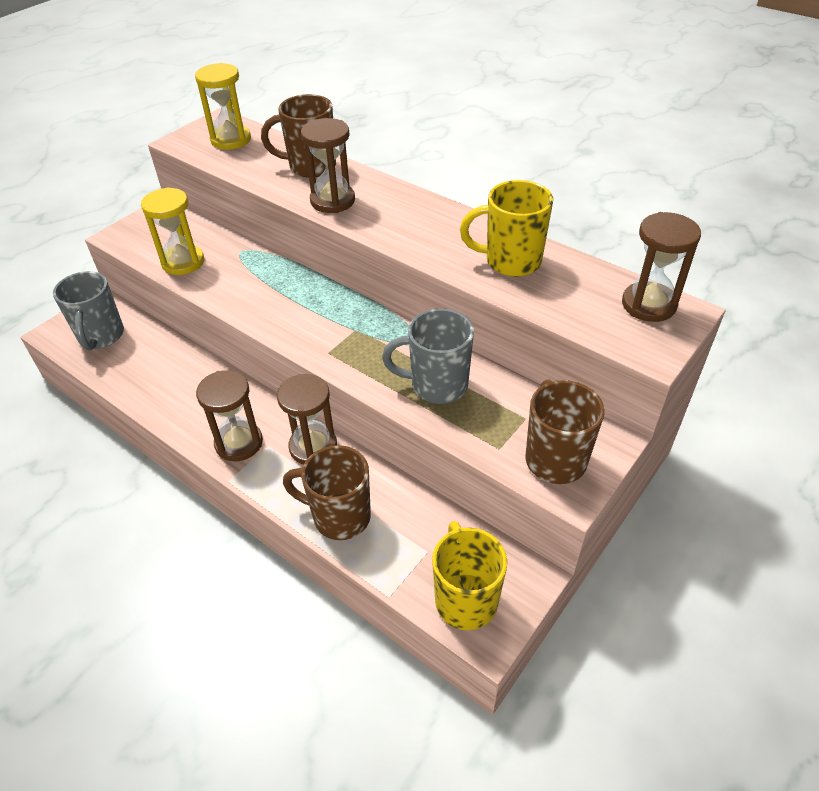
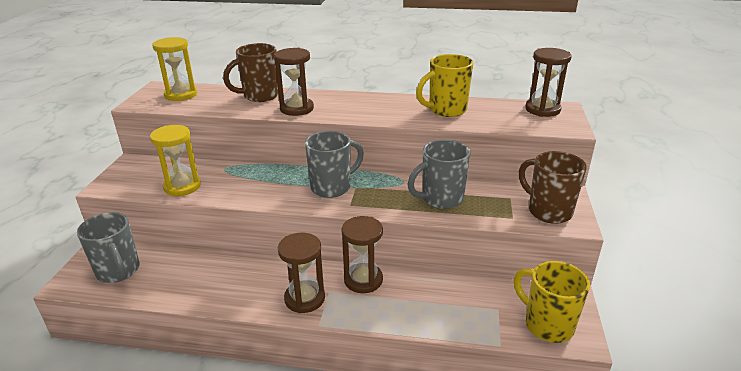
camera: 30 degrees left, 15 degrees down
(329, 320) = (332, 187): none -> grey mug
(339, 516) = (422, 313): brown mug -> none

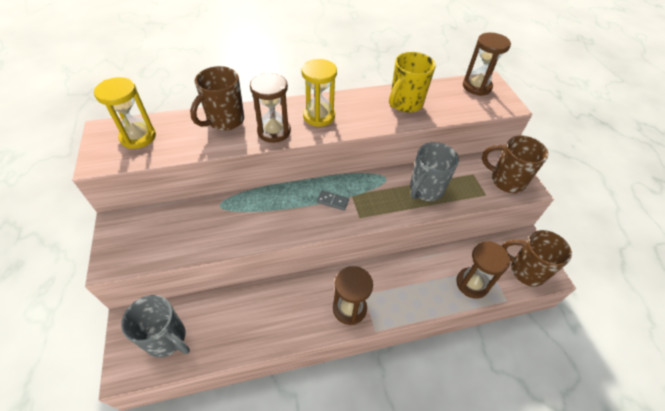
camera: 25 degrees left, 20 degrees up
(182, 186) = (193, 240): yellow hourglass -> yellow hourglass (319, 116)
(332, 187) = (332, 201): grey mug -> grey domino
(363, 280) = (383, 273): brown hourglass -> brown hourglass (472, 283)
(547, 325) = (525, 271): yellow mug -> brown mug

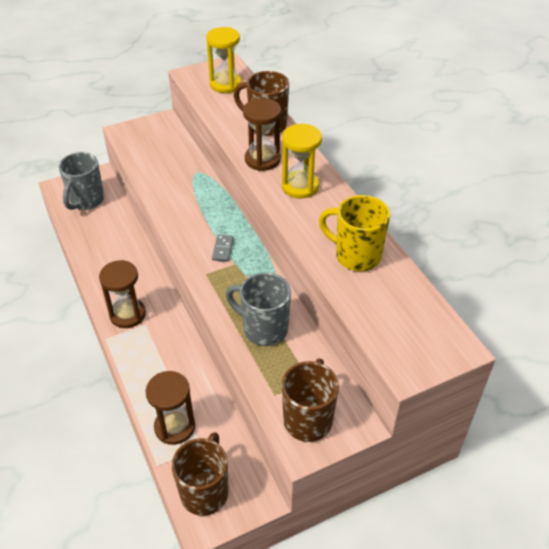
camera: 80 degrees right, 5 degrees down
(476, 86) = (435, 331): brown hourglass -> none

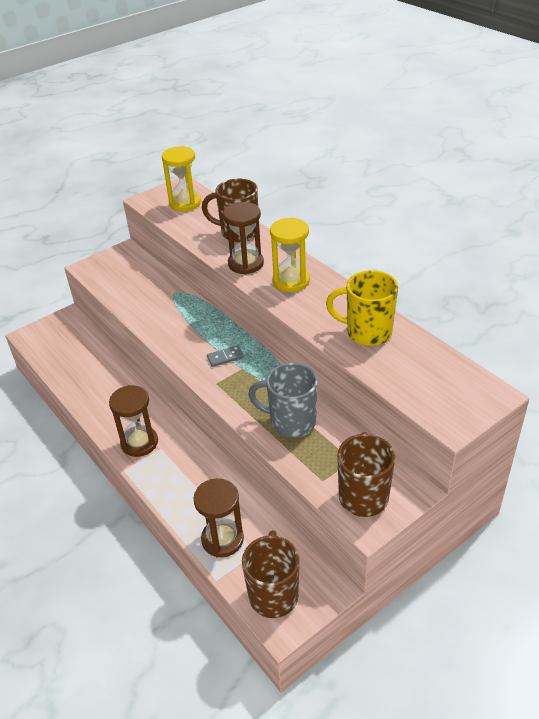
camera: 10 degrees left, 5 degrees down
(86, 201) = (62, 343): grey mug -> none
(222, 249) = (225, 357): grey domino -> grey domino turned 75 degrees clockwise

